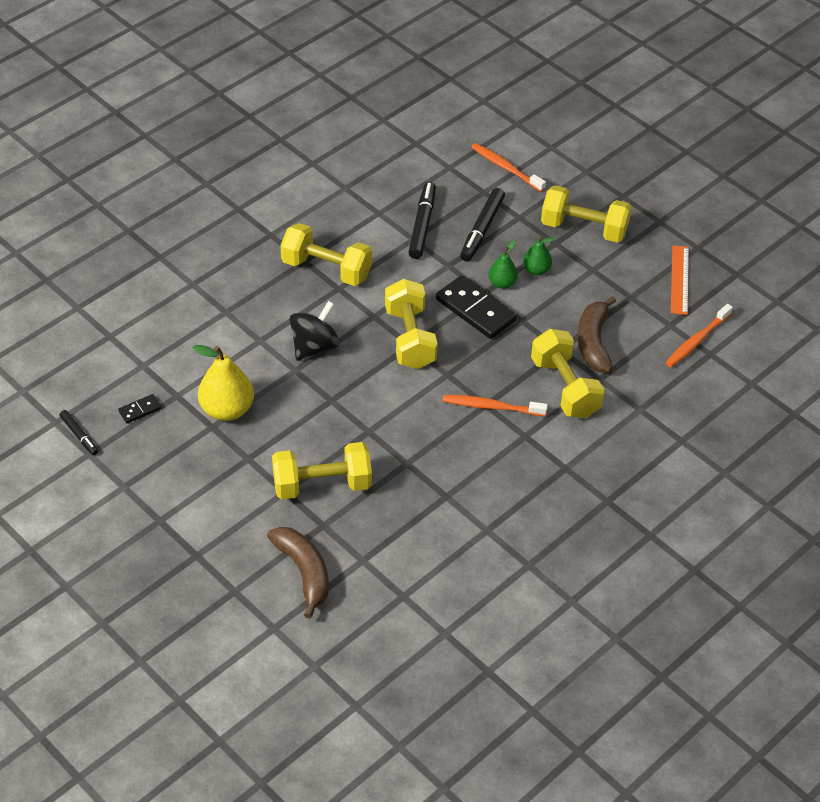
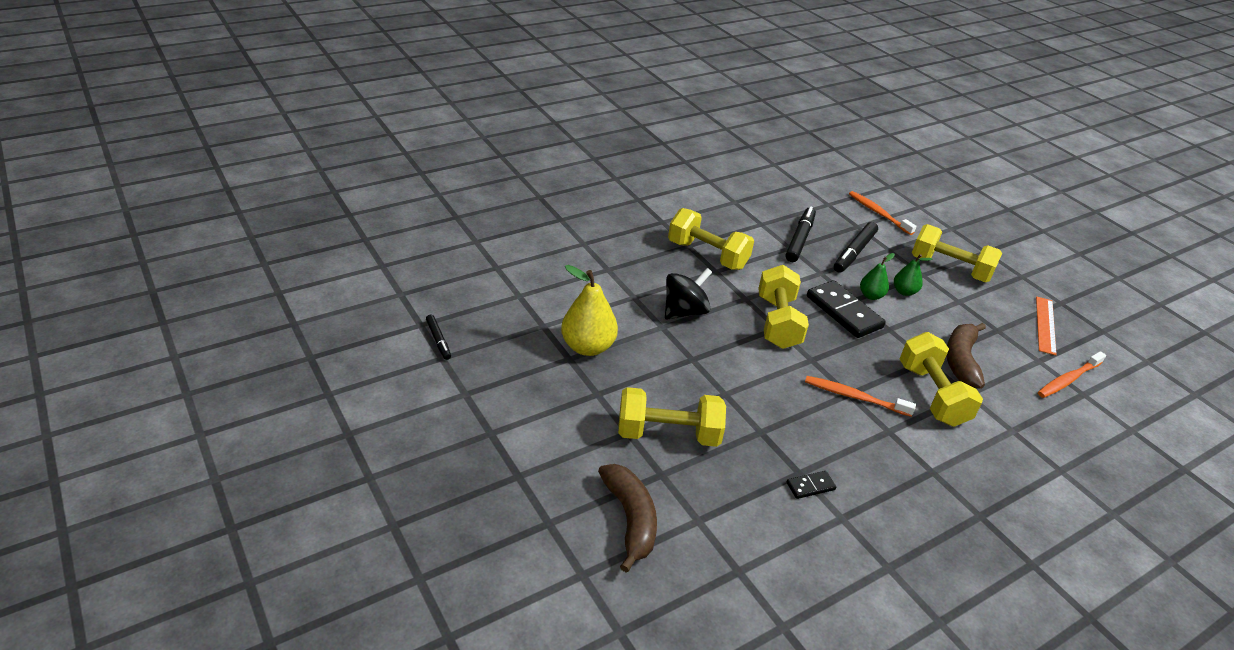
camera: 10 degrees right, 10 degrees down
(140, 410) = (504, 330): black domino -> black domino (810, 486)

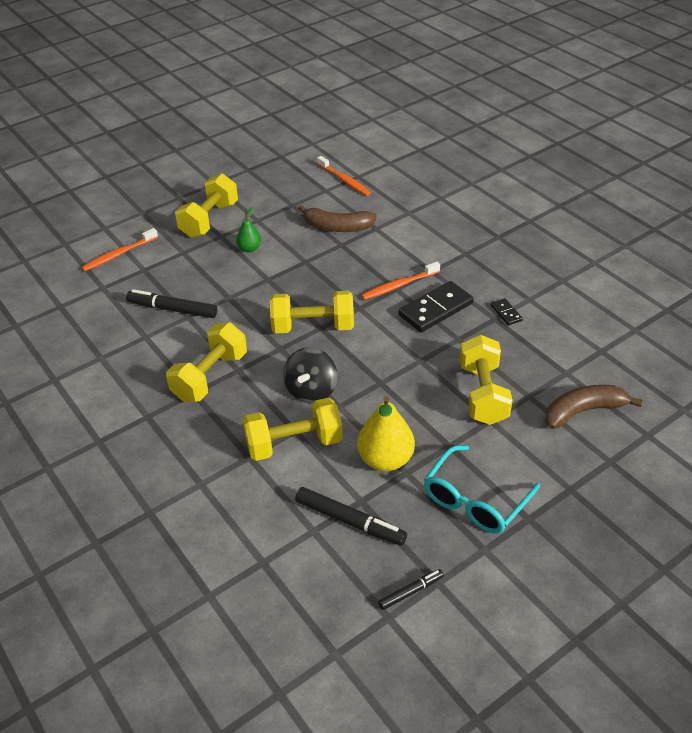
camera: 90 degrees left, 5 degrees up
(524, 399) = (475, 499): none -> turquoise glasses
(684, 311) = (311, 390): black spinning top -> black spinning top turned 120 degrees counterclockwise
(844, 312) = (287, 285): black domino -> black domino (435, 309)
(854, 252) = (191, 274): black marker -> black marker (350, 521)
(855, 397) = (399, 285): orange toothbrush -> orange toothbrush turned 45 degrees clockwise
(871, 296) = (259, 268): green pear -> none
(931, 395) = (383, 246): yellow dumbbell -> yellow dumbbell (294, 444)
(1045, 325) = (280, 181): orange ruler -> none

